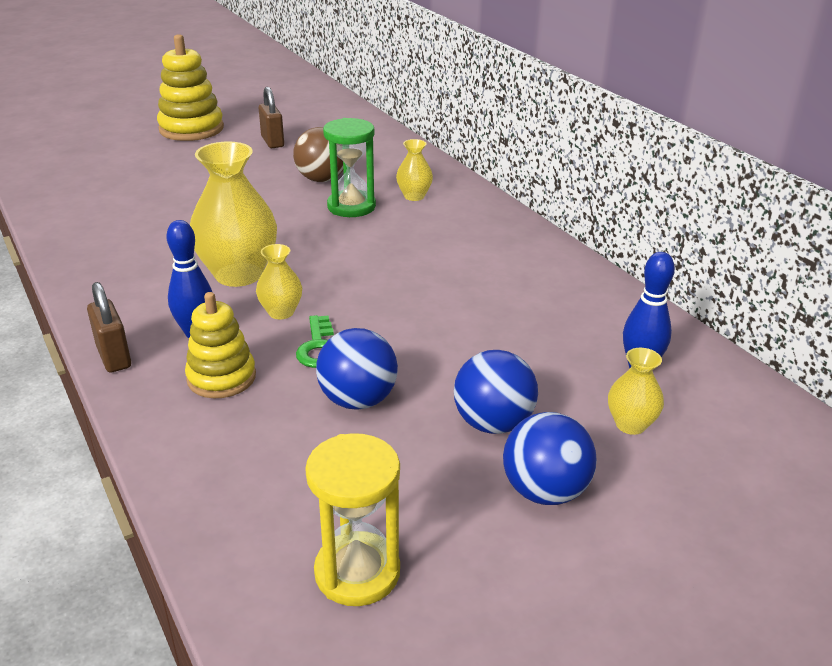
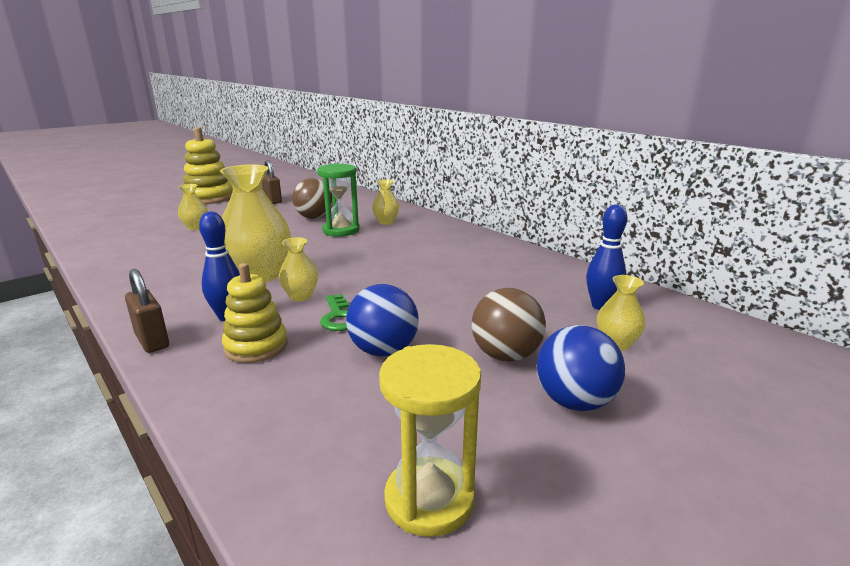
camera: 10 degrees left, 10 degrees down
(170, 185) = (196, 228): none -> yellow vase
(493, 423) = (505, 355): blue ball -> brown ball

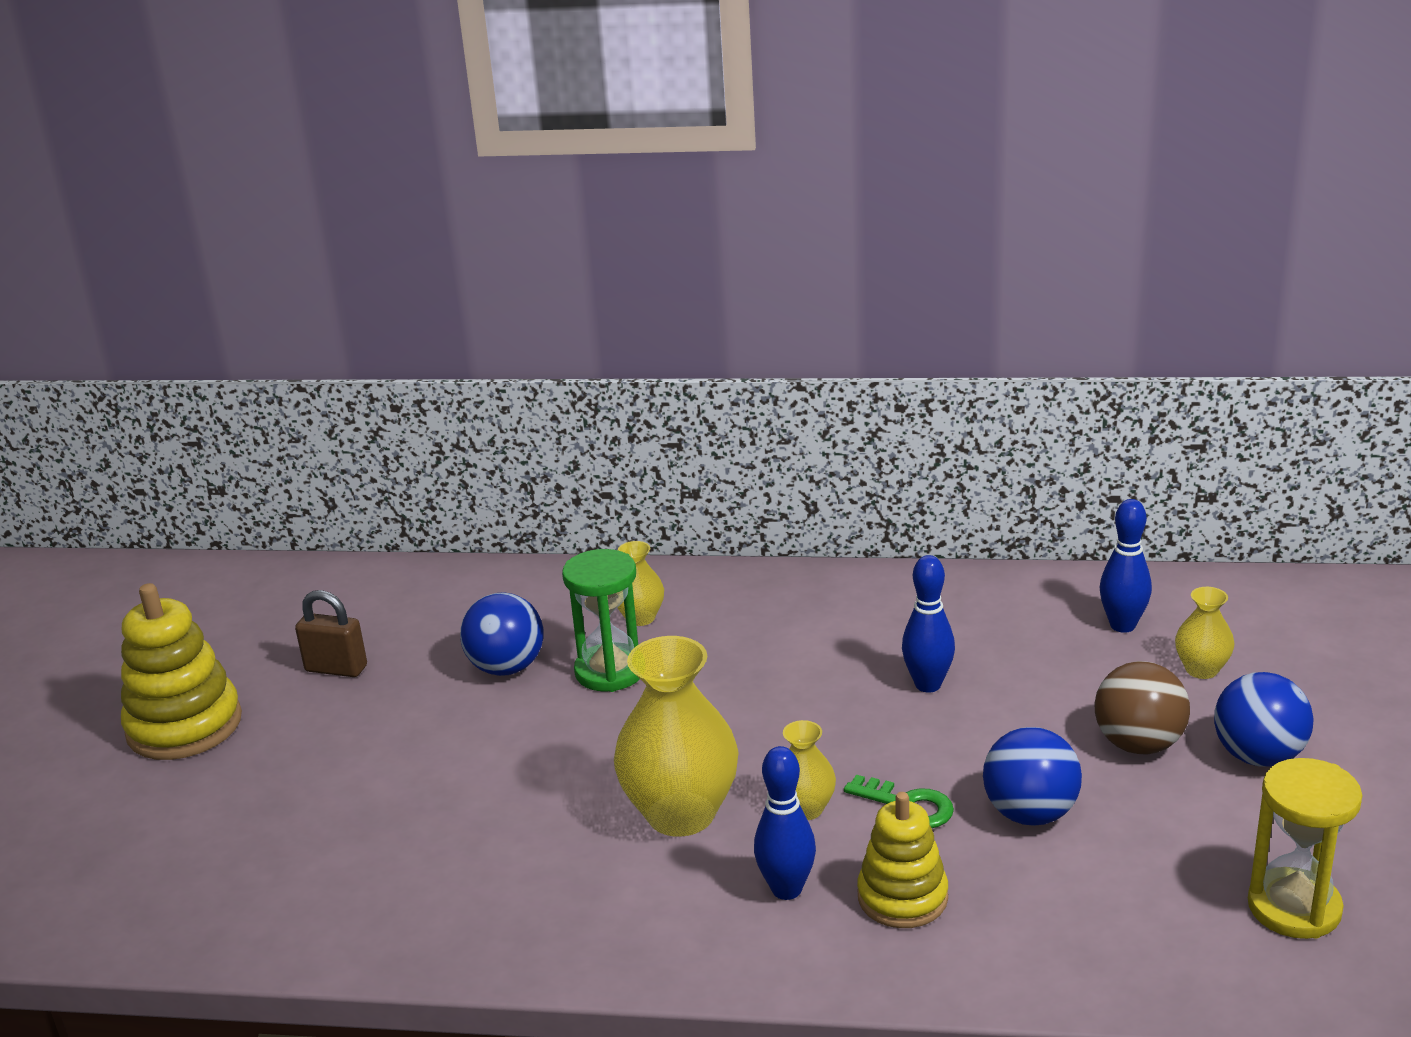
camera: 40 degrees left, 5 degrees up
(152, 341) = (777, 973): brown padlock -> none
(196, 228) = (352, 799): yellow vase -> none
(314, 218) = (507, 668): brown ball -> blue ball
(447, 283) = (928, 685): none -> blue bowling pin

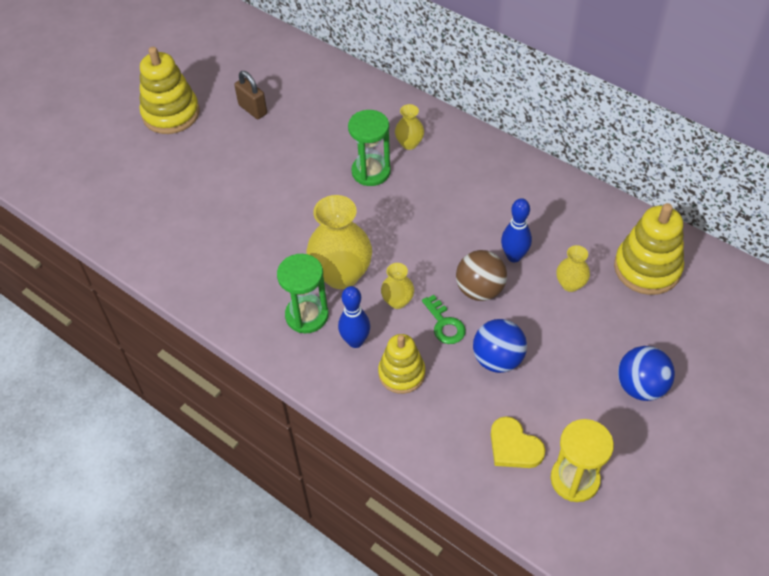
camera: 30 degrees right, 25 degrees up
(507, 668) = (326, 146): blue ball -> none
(671, 891) = (307, 315): none -> green hourglass
(1122, 625) = (647, 268): blue bowling pin -> yellow stacking toy
(1138, 744) = (586, 347): brown ball -> brown ball (480, 290)
(1166, 909) = (514, 446): none -> yellow heart
(1201, 669) = (662, 318): yellow vase -> yellow vase (570, 284)

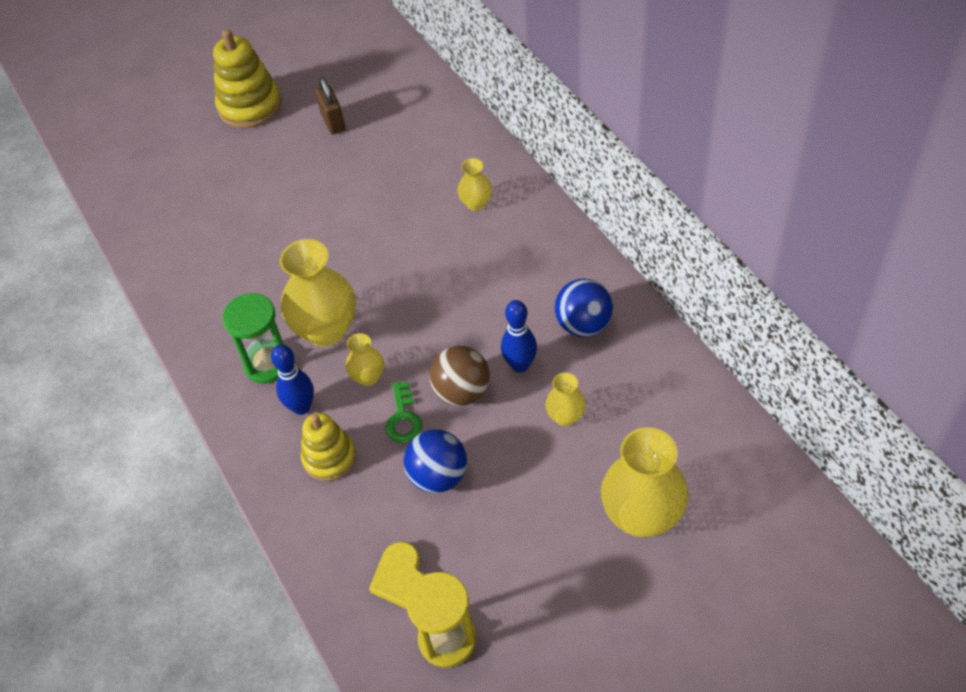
camera: 25 degrees right, 0 degrees up
(371, 172) = (418, 224): green hourglass -> none
(640, 386) = (579, 560): blue ball -> blue ball (583, 324)
(647, 268) = (665, 425): yellow stacking toy -> none
(667, 339) = (642, 516): none -> yellow vase

